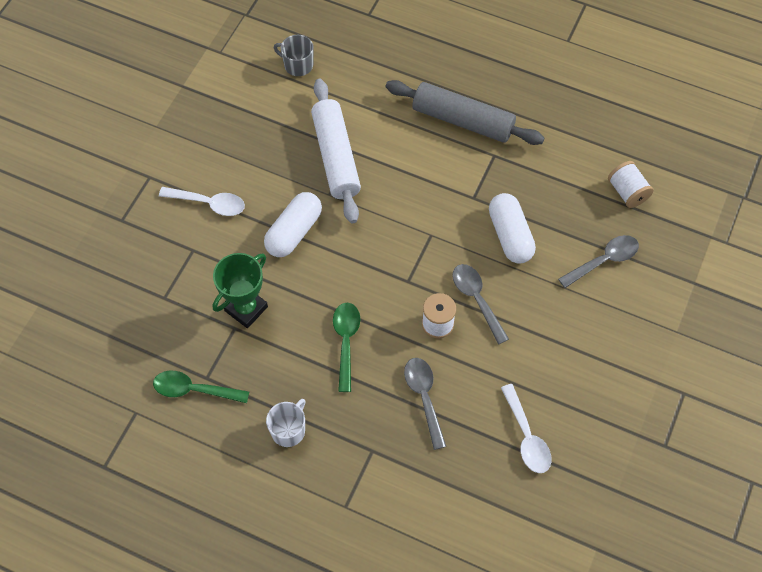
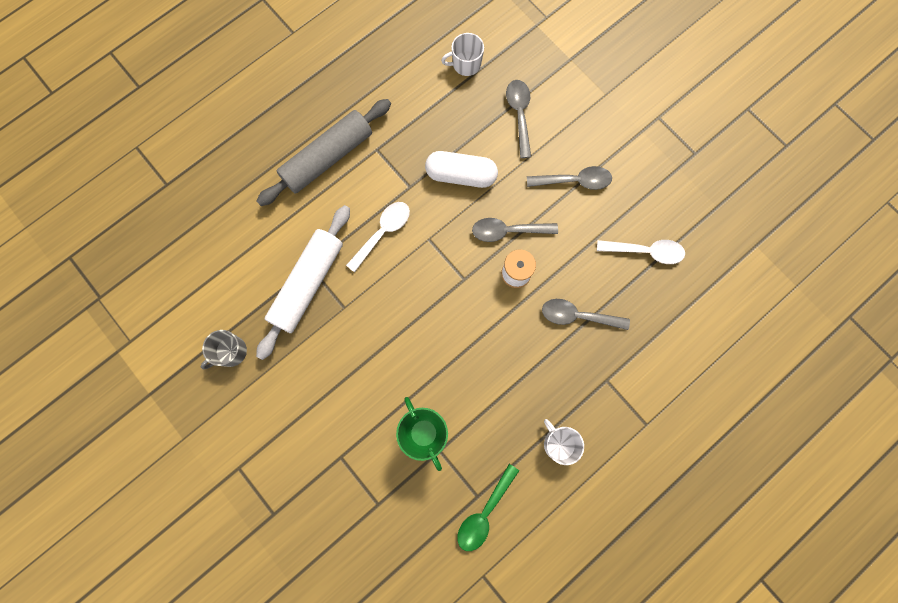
camera: 65 degrees left, 15 degrees up
(209, 203) = (298, 422): white spoon -> white spoon (383, 233)
(294, 232) = (367, 356): white capsule -> none
(297, 65) = (187, 274): grey mug -> grey mug (230, 352)
(336, 157) = (307, 284): white rolling pin -> white rolling pin turned 75 degrees counterclockwise
(346, 342) = (498, 358): green spoon -> none
(563, 339) = (574, 181): none -> grey spoon
(627, 192) = (465, 64): white spool -> white mug

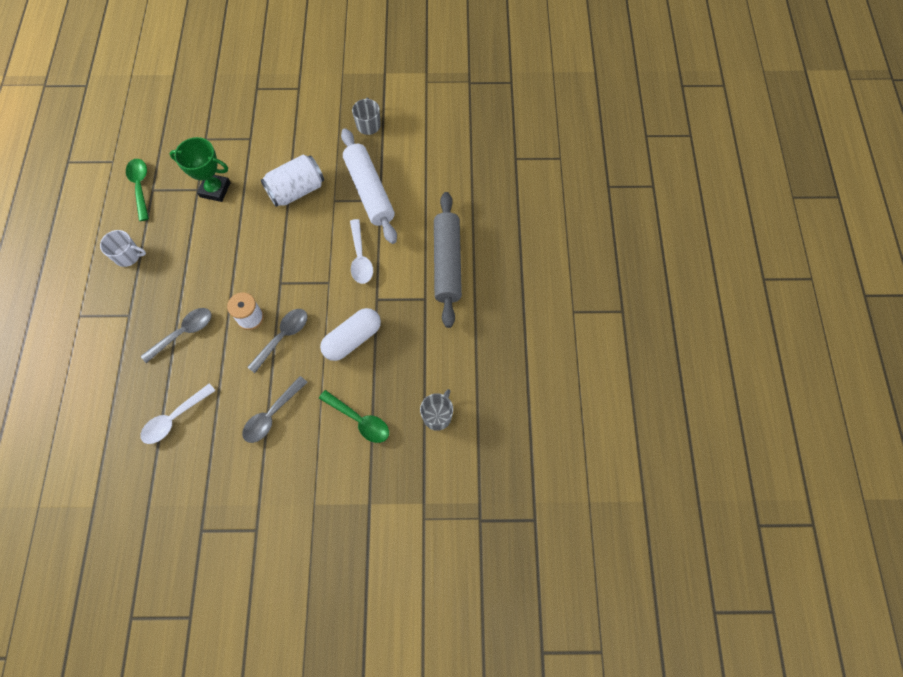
camera: 130 degrees right, 10 degrees down
(361, 352) = (296, 190): none -> white can
(465, 64) = (437, 415): white mug -> grey mug
(519, 114) = (359, 420): grey spoon -> green spoon

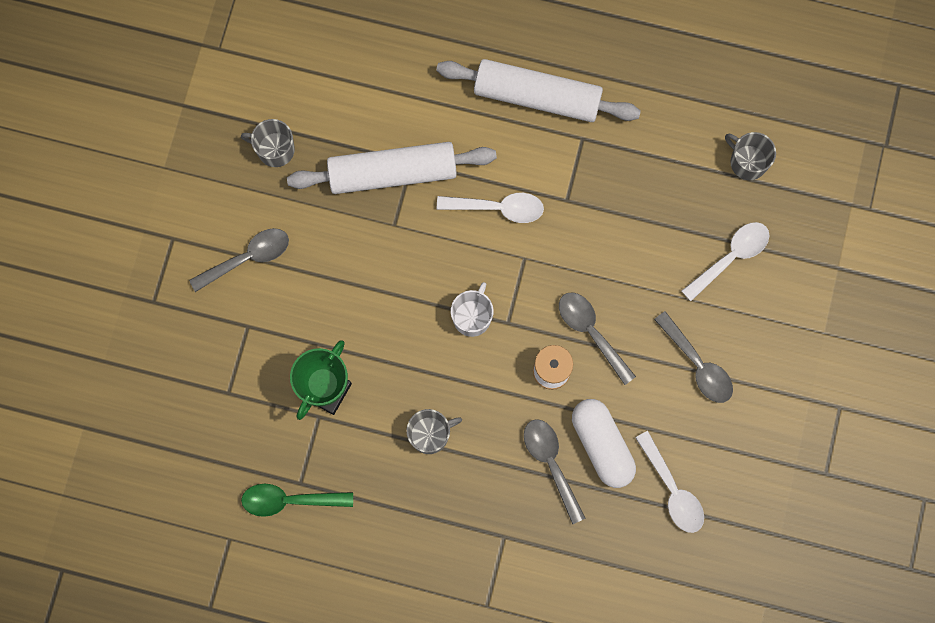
camera: 75 degrees left, 10 degrees up
(128, 255) = (406, 529): white mug -> white mug (472, 317)
(194, 254) = (430, 434): none -> grey mug
(294, 128) = (248, 258): none -> grey spoon
(296, 190) = (362, 274): white can -> none
(352, 339) = (617, 243): white capsule -> white capsule (602, 445)
(359, 420) = (731, 257): green spoon -> white spoon
(447, 263) = (537, 96): grey rolling pin -> white rolling pin

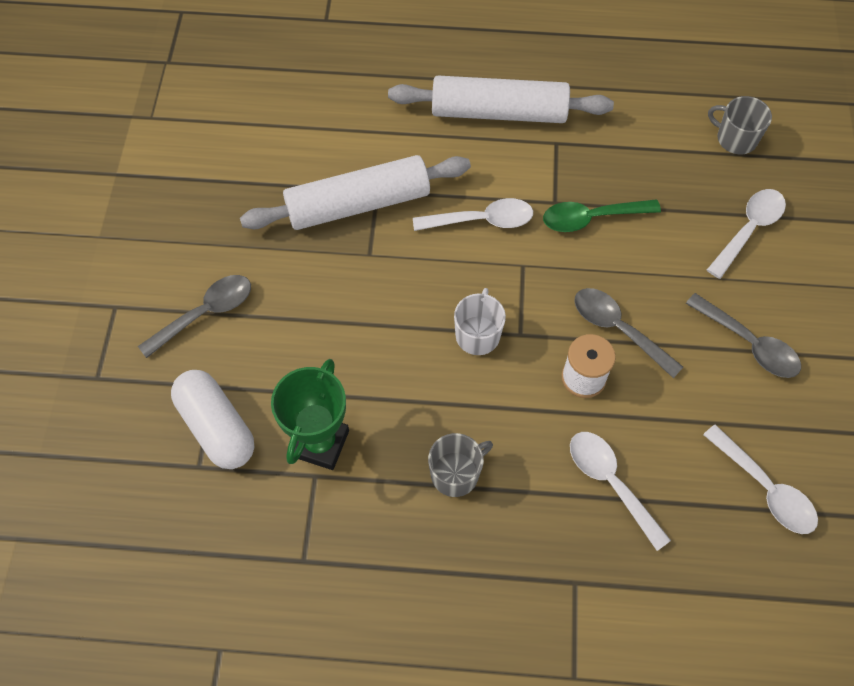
camera: 10 degrees left, 15 degrees down
(275, 149) = (223, 201): grey mug -> none
(289, 500) = (292, 584): green spoon -> green spoon (591, 218)
(551, 463) = (610, 483): grey spoon -> white spoon
(602, 445) = (665, 451): white capsule -> white capsule (217, 427)

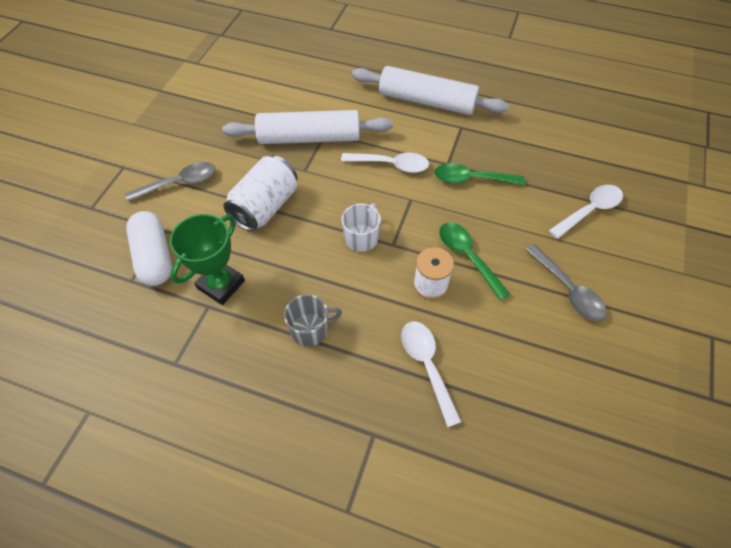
camera: 15 degrees right, 5 degrees down
(336, 320) = (265, 206): none -> white can
(618, 329) = (468, 257): grey spoon -> green spoon
(735, 139) = (595, 149): grey mug -> none
(765, 488) = (552, 401): white spoon -> none

